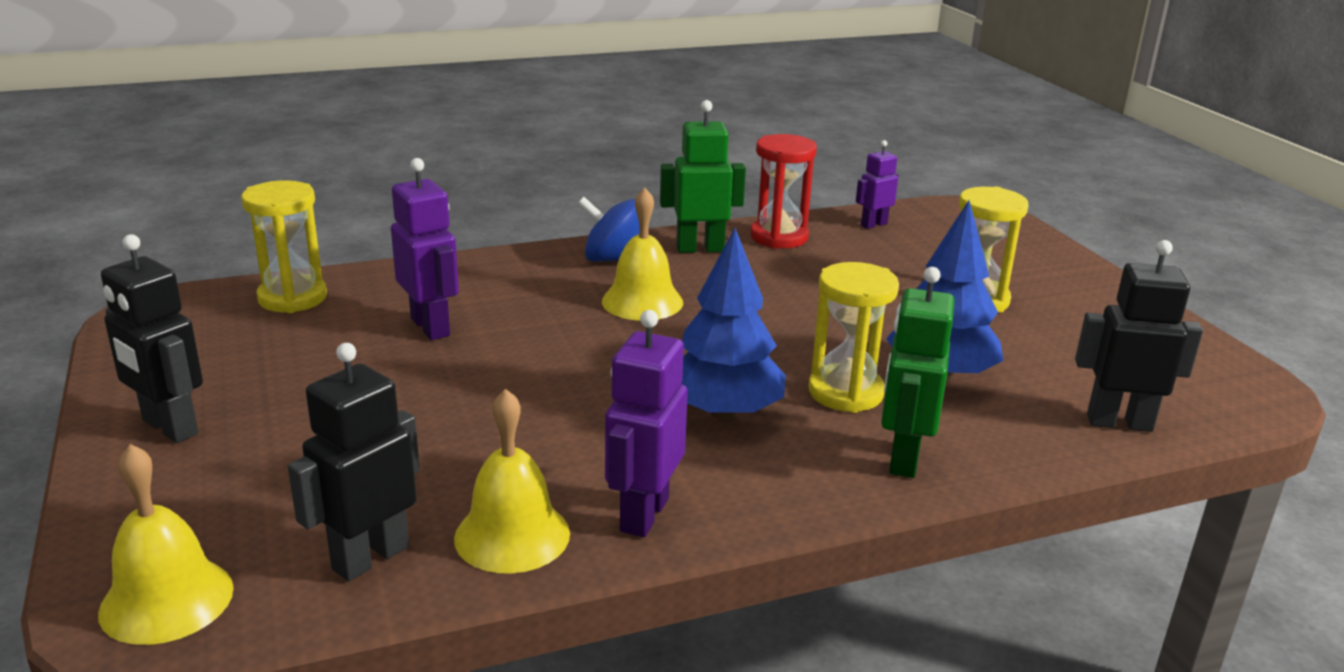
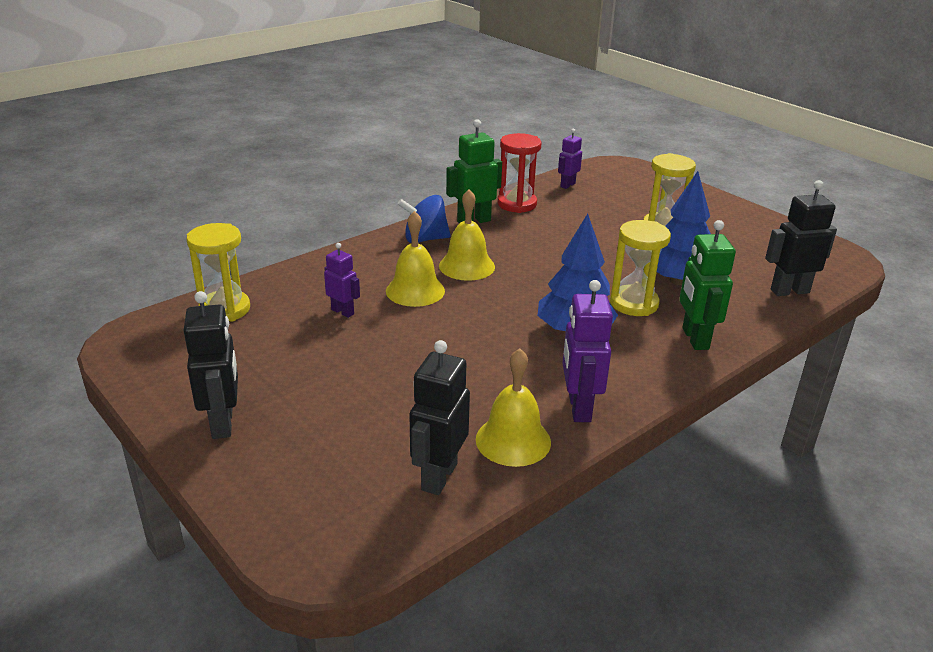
camera: 20 degrees left, 5 degrees up
(166, 600) = (332, 538): yellow bell -> yellow bell (415, 290)
(169, 428) = (223, 423): black robot -> black robot turned 120 degrees counterclockwise
(431, 327) = (343, 312): purple robot -> purple robot, size x0.61

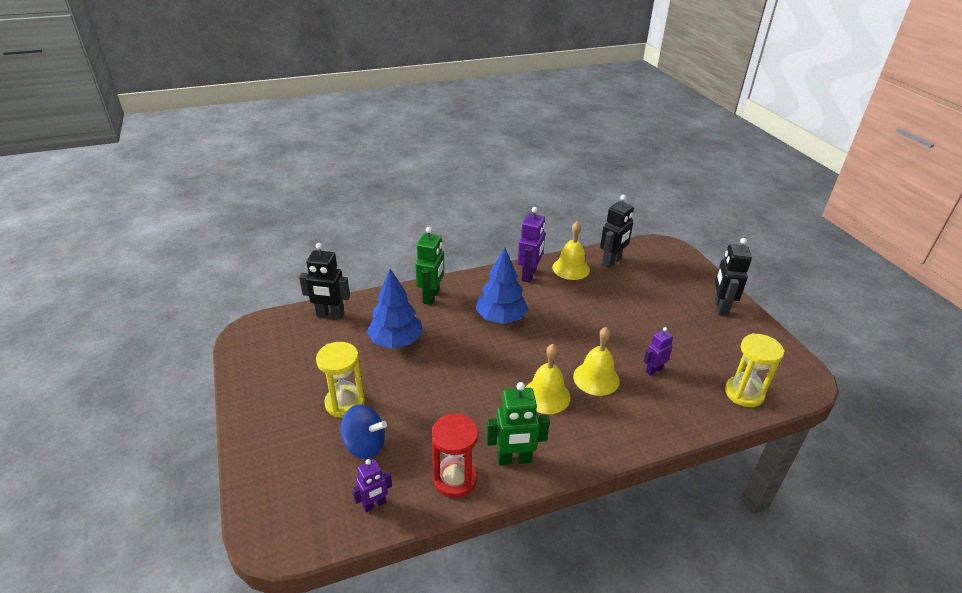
camera: 160 degrees left, 5 degrees up
(343, 312) = (653, 370): purple robot -> purple robot turned 90 degrees clockwise
(425, 239) = (571, 442): blue spinning top -> blue spinning top (364, 445)
(634, 304) = (445, 329): yellow hourglass -> none

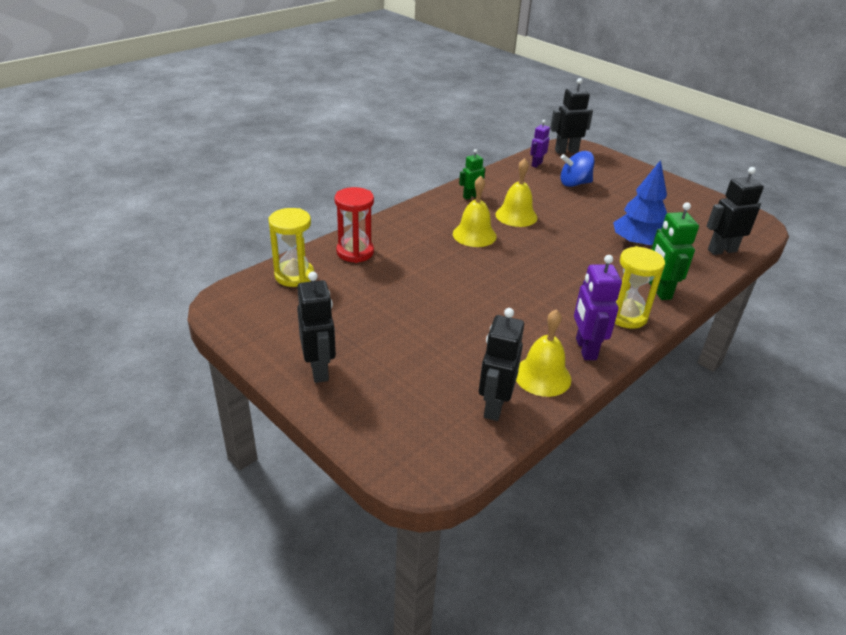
camera: 155 degrees right, 0 degrees up
(298, 527) = (566, 151): none -> black robot
(345, 403) = (617, 199): yellow hourglass -> yellow hourglass (626, 316)
(455, 479) = (501, 181): red hourglass -> red hourglass (355, 252)
(501, 318) = (568, 287): blue tree -> none
(514, 459) = (470, 196): green robot -> green robot, size x0.61
(596, 378) = (439, 256): yellow bell -> yellow bell (516, 216)
(653, 370) = (387, 275): purple robot -> none

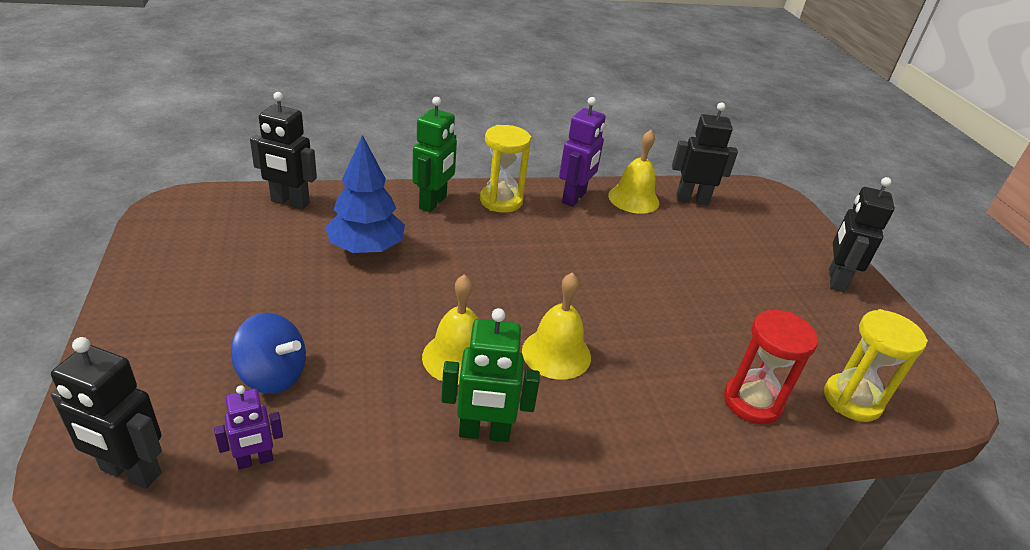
camera: 150 degrees left, 0 degrees up
(470, 196) = (484, 433): green robot -> green robot, size x1.63
(494, 406) = (692, 200): black robot -> black robot turned 135 degrees counterclockwise

